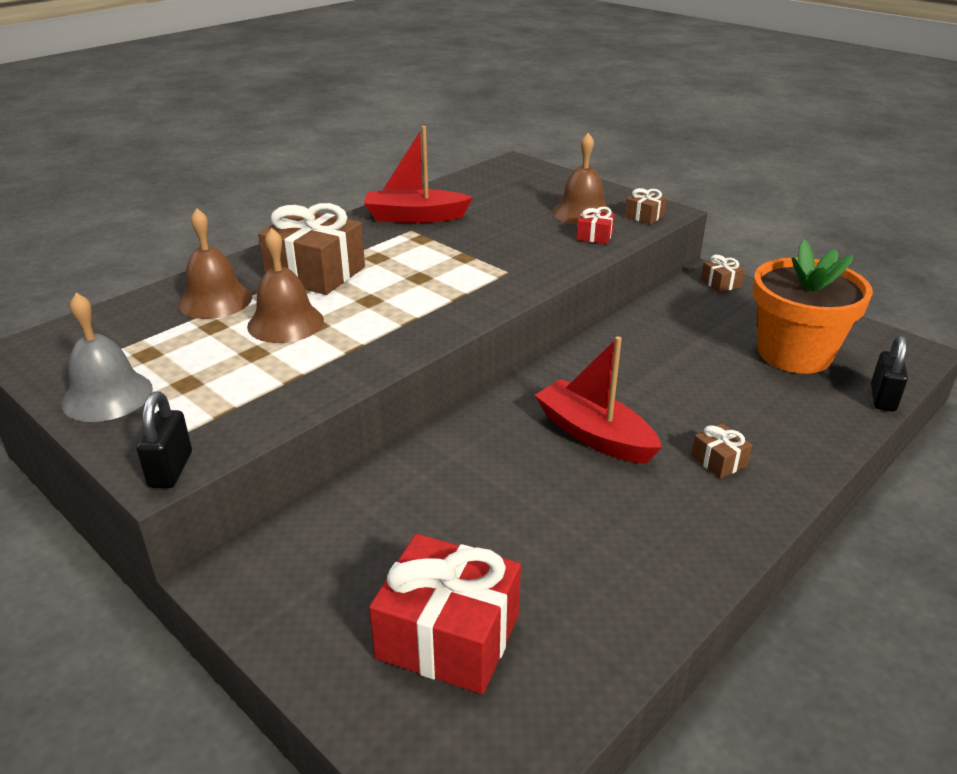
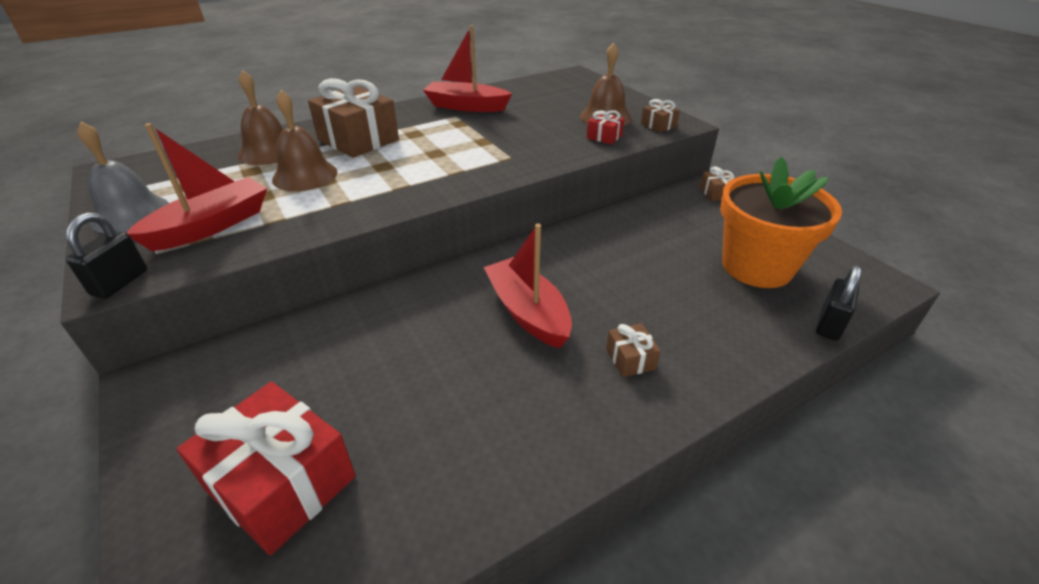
camera: 15 degrees right, 5 degrees up
(222, 394) = (211, 226): none -> red boat

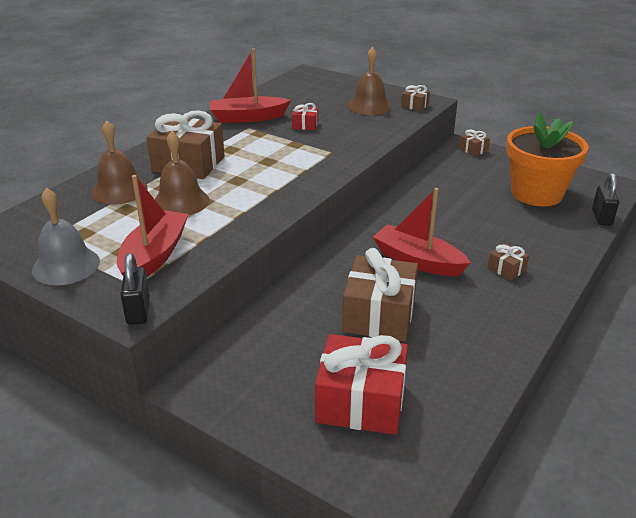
camera: 25 degrees left, 5 degrees down
(418, 369) = (379, 315): none -> brown gift
(604, 137) = (384, 122): red gift -> red gift (305, 125)

